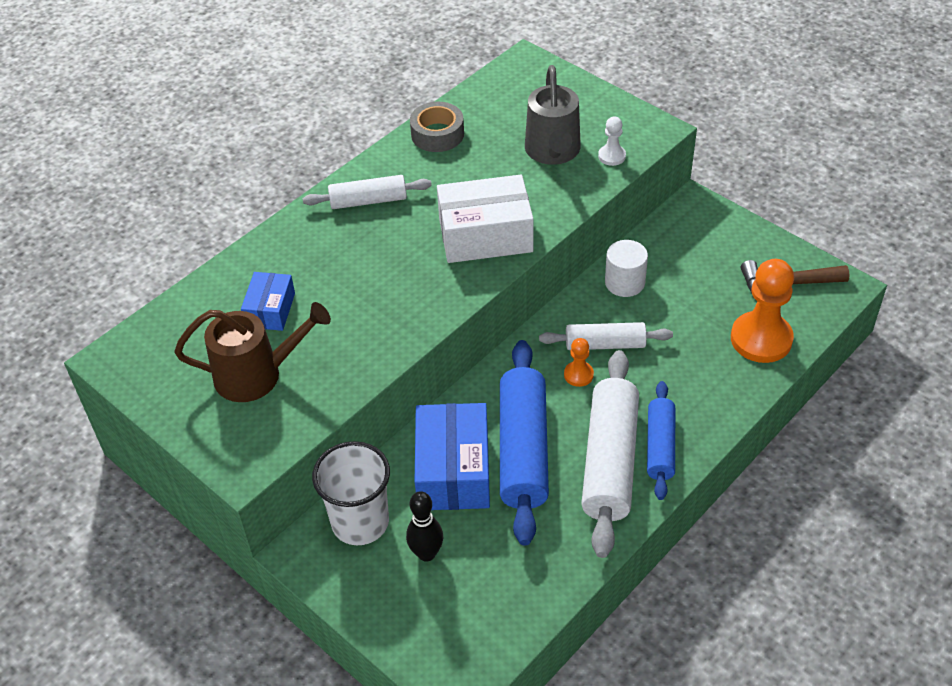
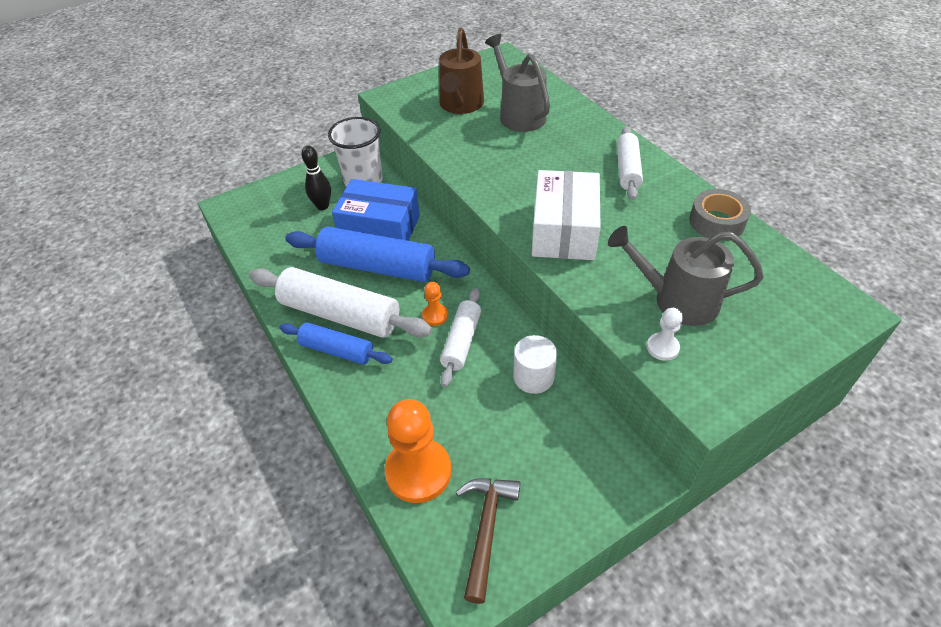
camera: 105 degrees right, 0 degrees up
(270, 310) = (519, 114): blue box -> grey watering can

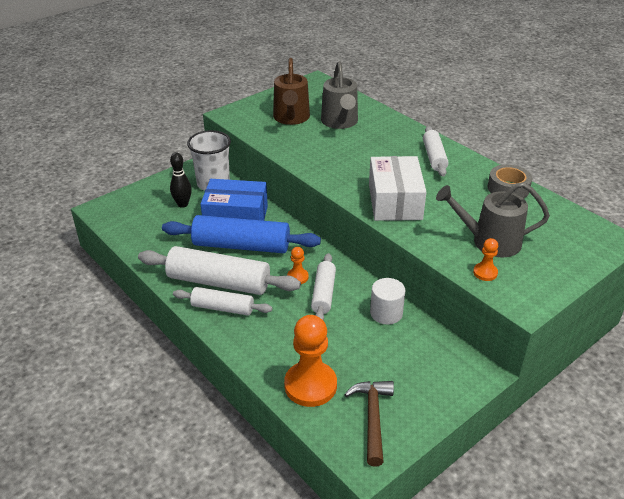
camera: 10 degrees left, 10 degrees down
(337, 350) = (223, 308): blue rolling pin -> white rolling pin
(519, 114) = (340, 122): grey watering can -> grey watering can turned 150 degrees counterclockwise
(662, 347) = (485, 273): white pawn -> orange pawn

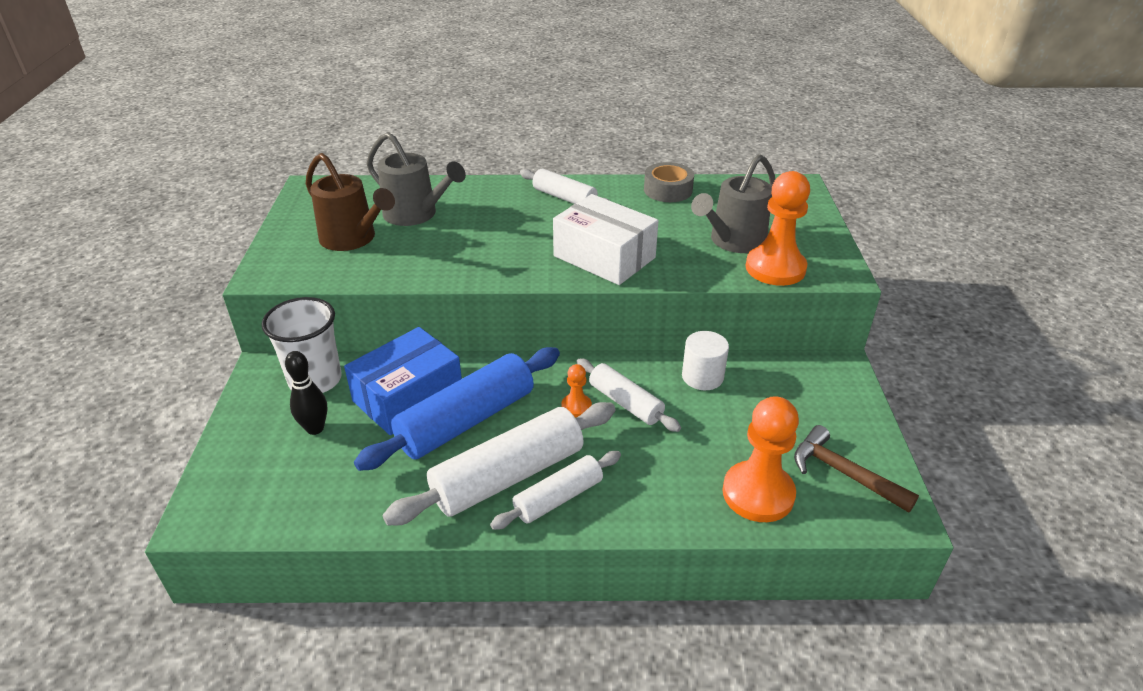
camera: 50 degrees left, 0 degrees up
(485, 273) = (775, 268): orange pawn -> orange pawn, size x2.09

